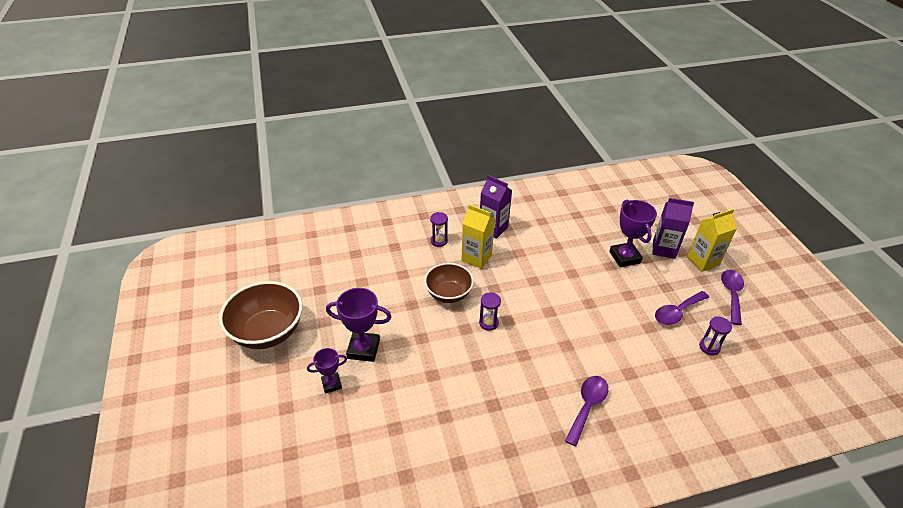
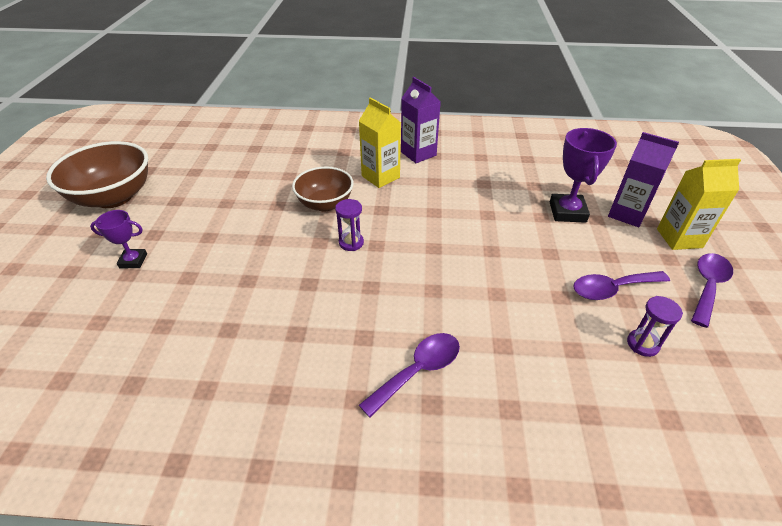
camera: 20 degrees right, 0 degrees up
(363, 349) = (193, 235): purple trophy -> none
(439, 241) = (349, 154): purple hourglass -> none

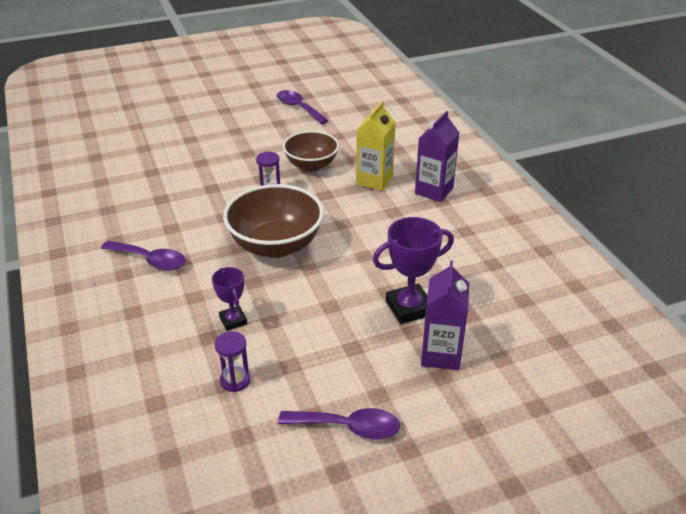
camera: 65 degrees right, 5 degrees down
(114, 197) = (252, 80): brown bowl -> brown bowl (276, 245)
(133, 261) = (193, 114): purple trophy -> purple trophy (233, 320)
(612, 289) = (301, 354): purple spoon -> purple spoon (298, 108)
(679, 238) = (424, 401): yellow carton -> none

